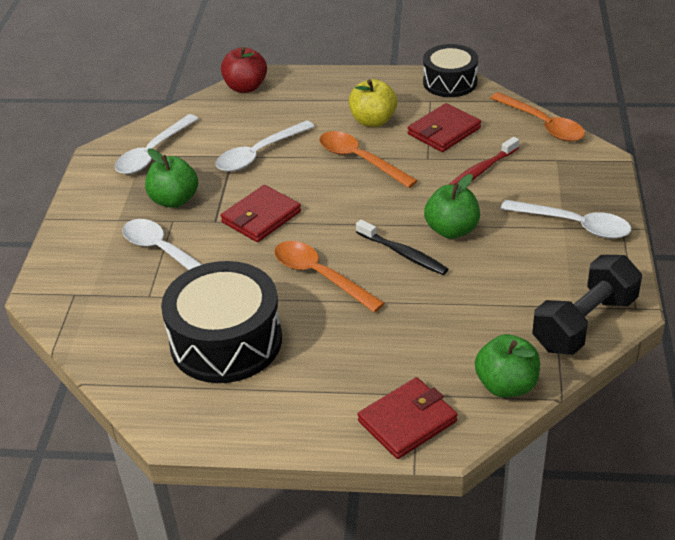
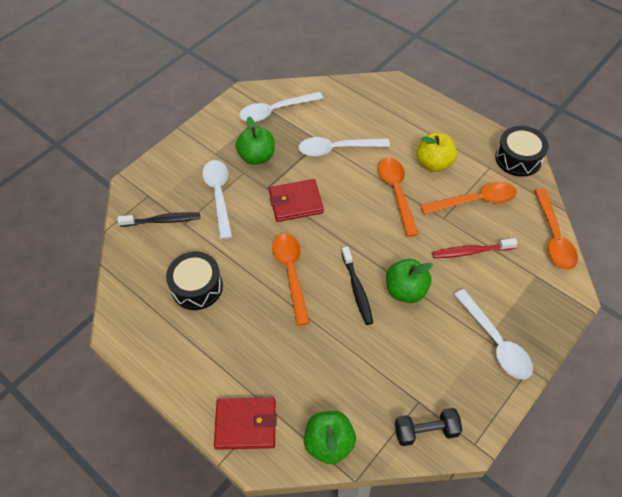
camera: 35 degrees right, 15 degrees up
(118, 307) = (162, 221): none -> black toothbrush
(226, 341) = (197, 287): black drum -> black drum, size x0.63
(246, 87) = (375, 87): red apple -> none
(444, 131) = (475, 201): red wallet -> orange spoon
(584, 323) = (426, 431): black dumbbell -> black dumbbell, size x0.62

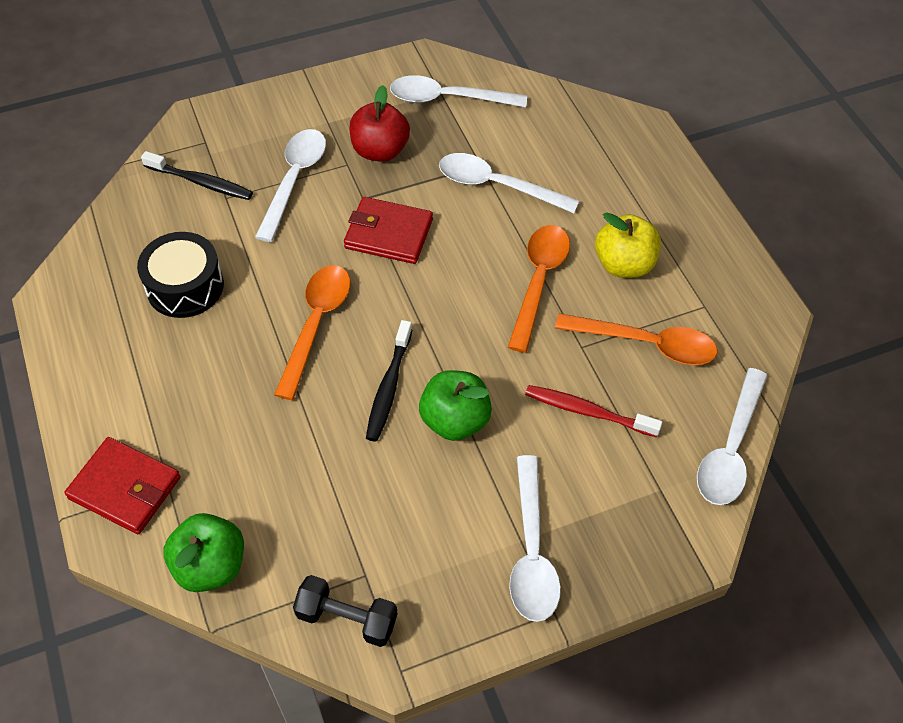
camera: 25 degrees right, 0 degrees up
(257, 157) = (380, 151): green apple -> red apple
(518, 159) = (759, 312): black drum -> none
(554, 237) = (730, 449): orange spoon -> white spoon

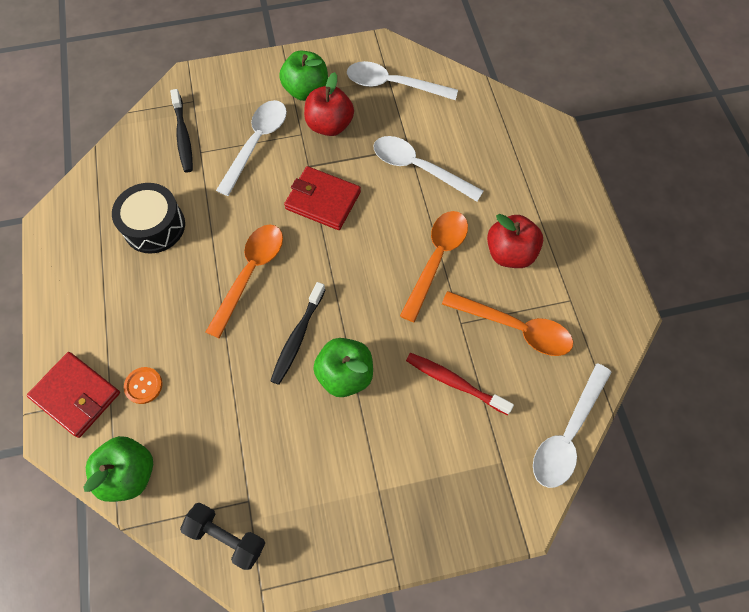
camera: 10 degrees right, 10 degrees up
(200, 182) = (183, 136): black toothbrush -> black toothbrush turned 45 degrees clockwise
(208, 465) = (143, 386): none -> orange button
(343, 116) = (306, 90): none -> green apple
(531, 552) = (385, 502): white spoon -> none
(624, 264) = (510, 253): yellow apple -> red apple

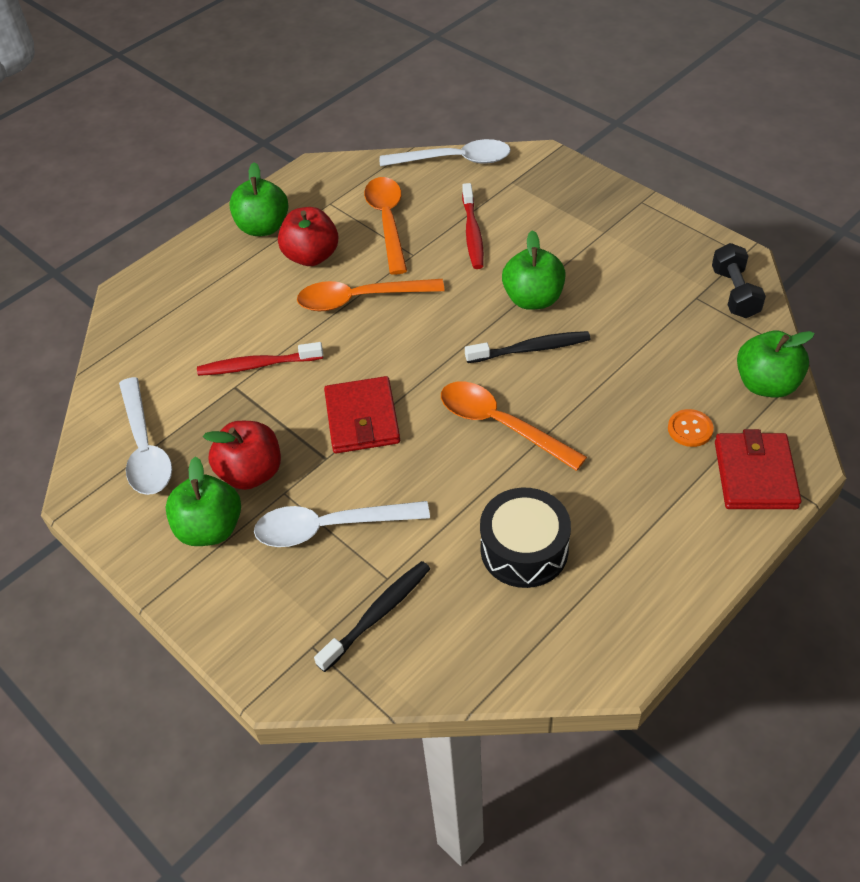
camera: 120 degrees left, 15 degrees down
(251, 273) = (499, 424): orange spoon -> orange spoon turned 45 degrees clockwise
(418, 168) = (257, 365): white spoon -> red toothbrush
(570, 238) = (263, 227): none -> green apple

